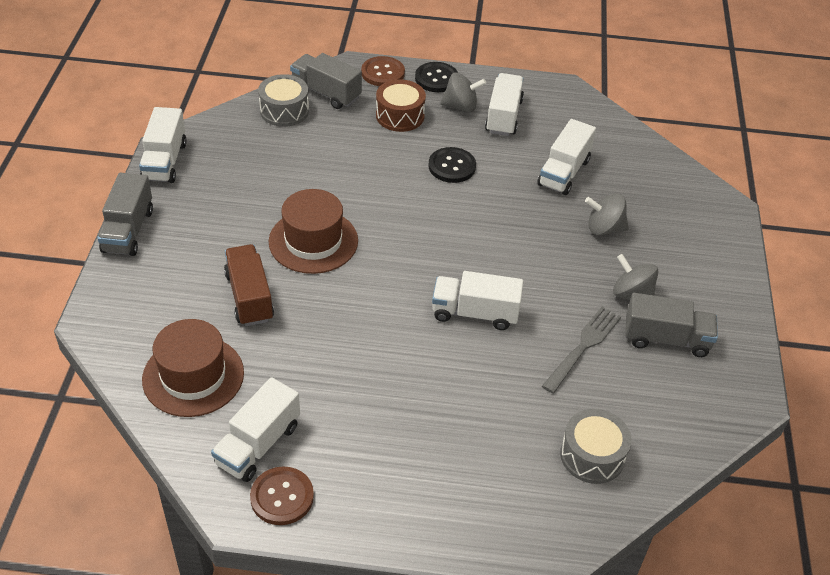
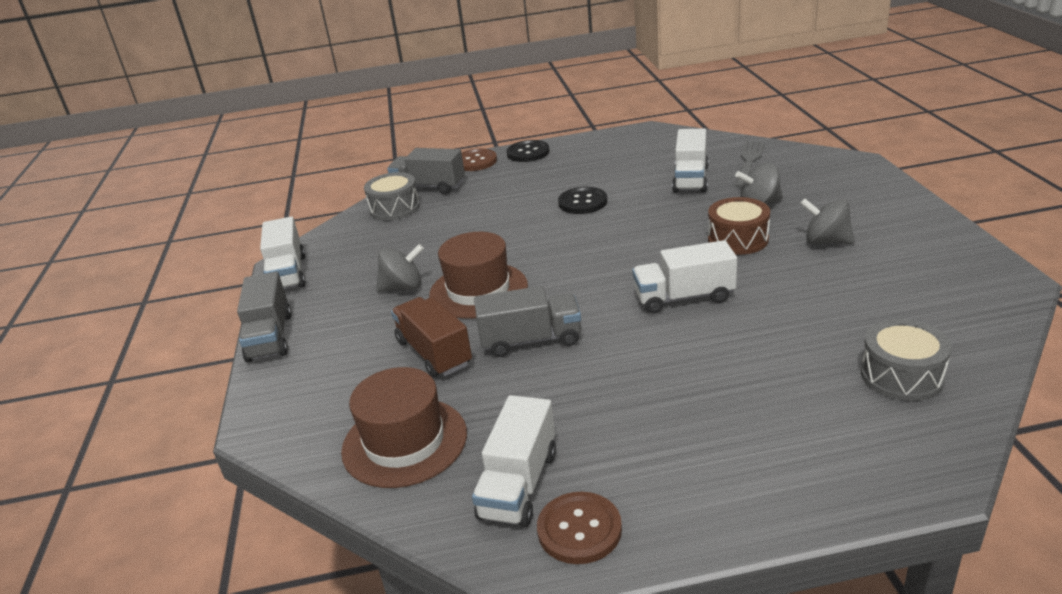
camera: 10 degrees left, 15 degrees down
(400, 116) = (510, 183): brown drum -> brown drum (738, 239)
(461, 106) = (563, 163): grey spinning top -> grey spinning top (403, 287)
(503, 116) = (607, 159): white truck -> none
(583, 347) = (814, 292): grey fork -> grey fork (749, 162)
(666, 339) = (888, 262): grey truck -> grey truck (531, 340)

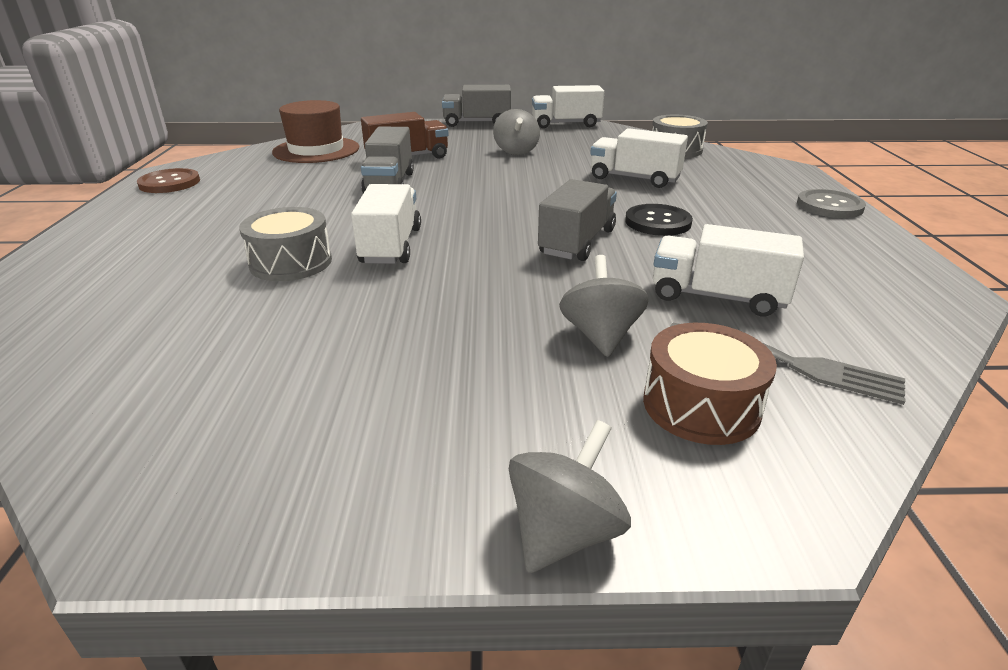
camera: 95 degrees right, 0 degrees up
(429, 187) = (725, 161): grey truck -> grey truck (577, 242)
(475, 161) = (798, 181): brown button -> none
(478, 290) = (488, 172): brown hat -> none
(519, 484) = (232, 172): white truck -> white truck (634, 178)
(528, 153) = (829, 206): black button -> grey button
(738, 239) = (497, 297): brown drum -> brown drum (701, 405)
(826, 241) = (441, 364): grey spinning top -> grey spinning top (564, 532)
(901, 375) = (112, 329): grey drum -> grey drum (291, 262)

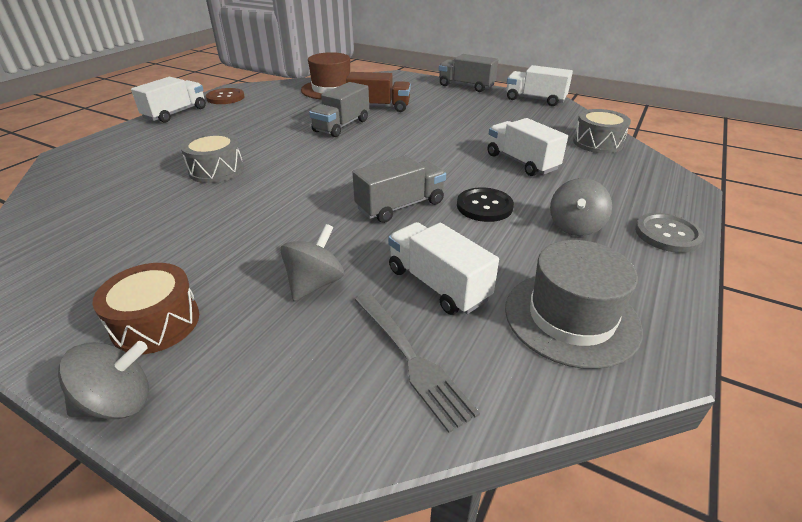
camera: 30 degrees right, 5 degrees up
(391, 246) = (282, 174): white truck -> white truck (175, 113)
(516, 151) = (462, 117): grey spinning top -> grey spinning top (575, 227)
(701, 405) = (304, 362): brown drum -> brown drum (156, 323)
(856, 286) = (571, 317): none -> grey hat

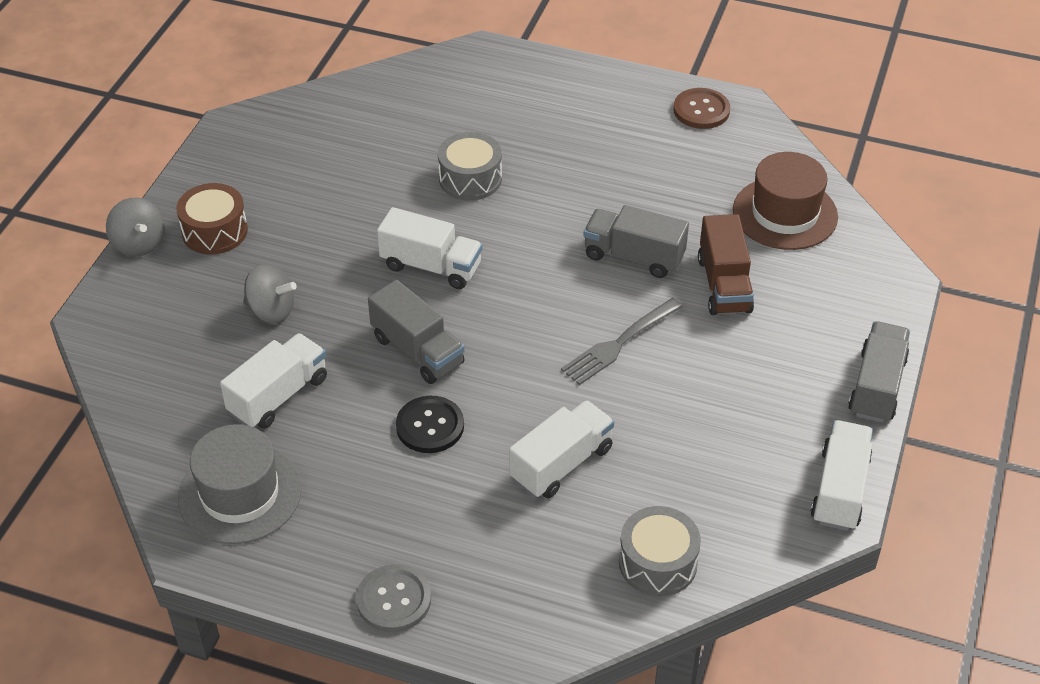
camera: 80 degrees right, 10 degrees up
(175, 113) = (625, 85): white truck -> white truck (431, 266)
(410, 358) = (185, 387): grey fork -> grey fork (620, 343)
(575, 227) = (397, 510): grey spinning top -> none

